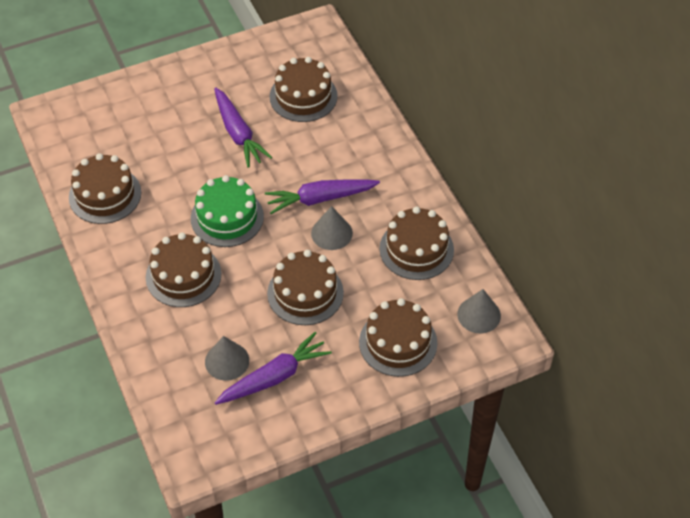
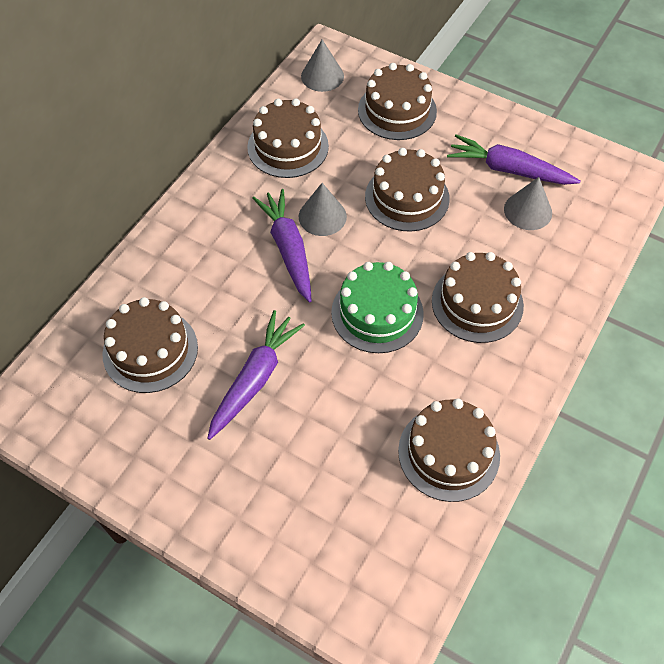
camera: 125 degrees left, 5 degrees up
(320, 199) = (288, 249): purple carrot -> purple carrot turned 150 degrees counterclockwise

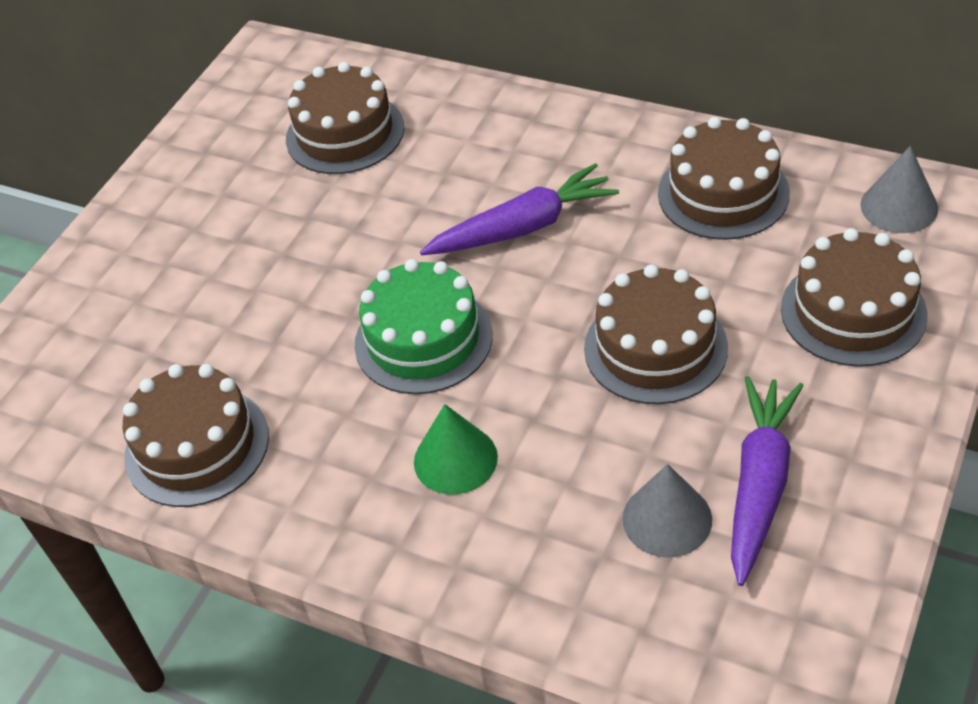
camera: 90 degrees right, 10 degrees down
(255, 378) = (308, 232): purple carrot -> none
(322, 216) = (592, 253): grey cone -> none
(477, 303) = (455, 459): brown cake -> green cone

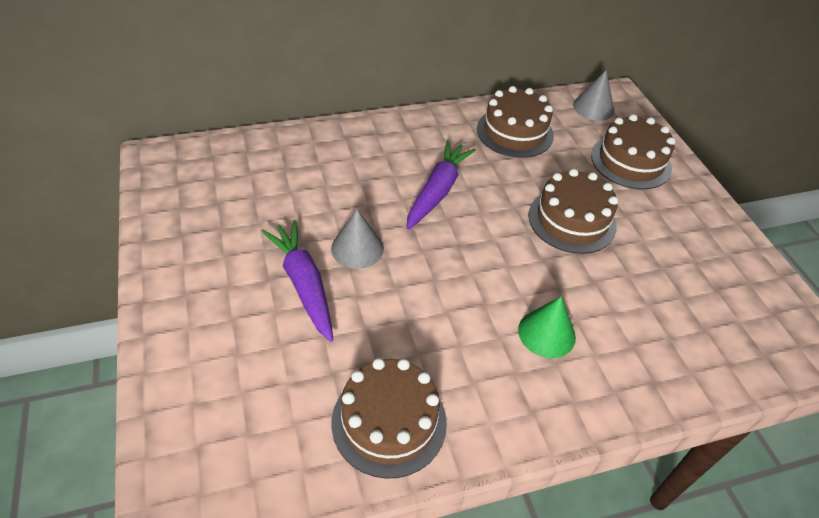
camera: 50 degrees left, 0 degrees up
(345, 133) = (271, 183): brown cake -> none
(423, 339) = (453, 277): green cake -> none
(667, 519) = (674, 301): grey cone -> grey cone (357, 248)
(759, 484) = (689, 260): purple carrot -> purple carrot (303, 284)

